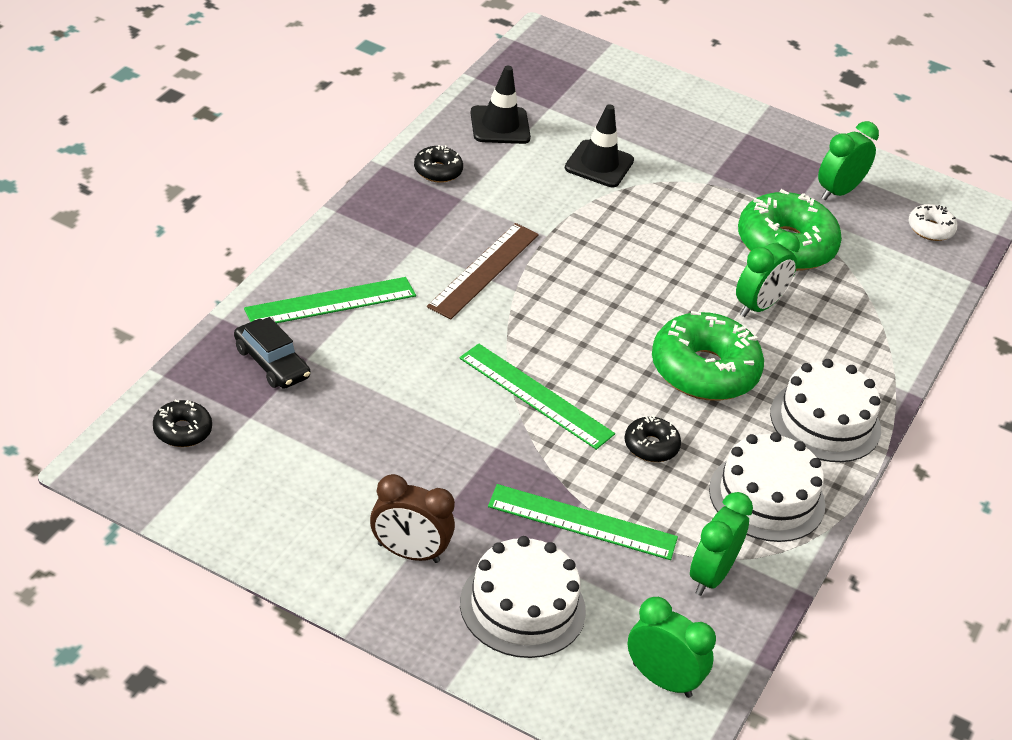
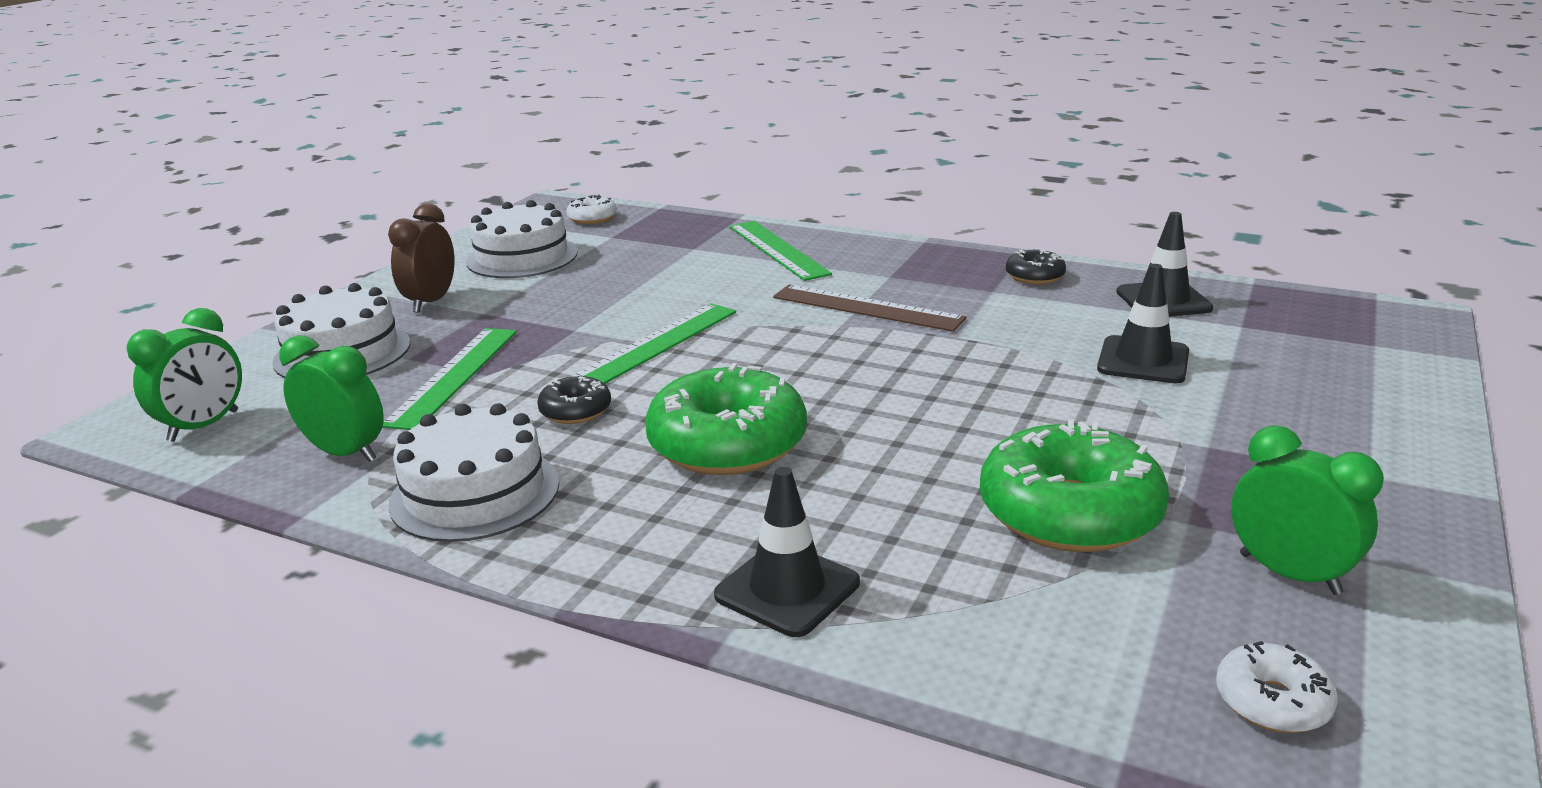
camera: 95 degrees right, 15 degrees down
(182, 431) = (592, 218): black donut -> white donut
(271, 363) = (683, 237): black car -> none
(758, 306) = (891, 486): green clock -> none
(825, 421) = (633, 546): white cake -> white cake (522, 257)
(863, 362) = (787, 589): none -> black traffic cone

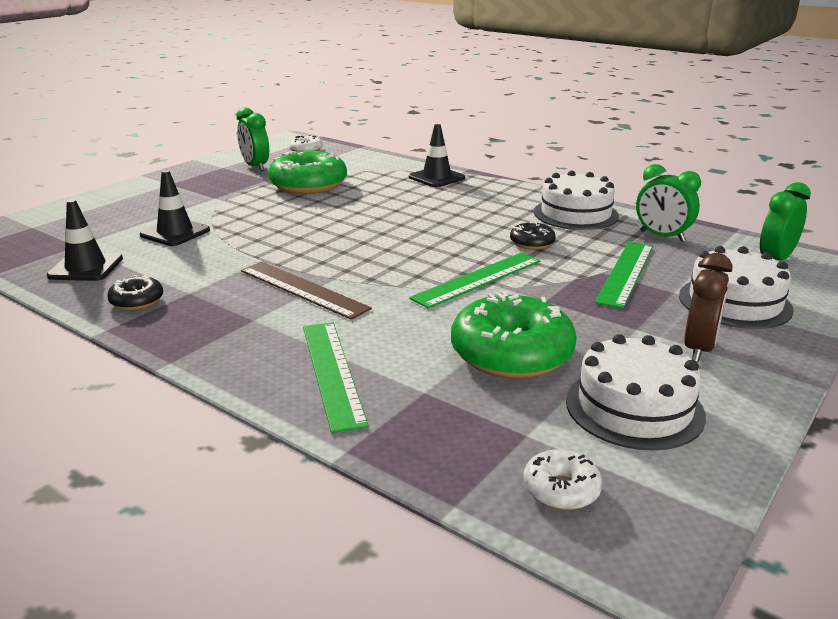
camera: 170 degrees left, 0 degrees up
(727, 444) = (445, 220): green donut -> green donut (511, 354)

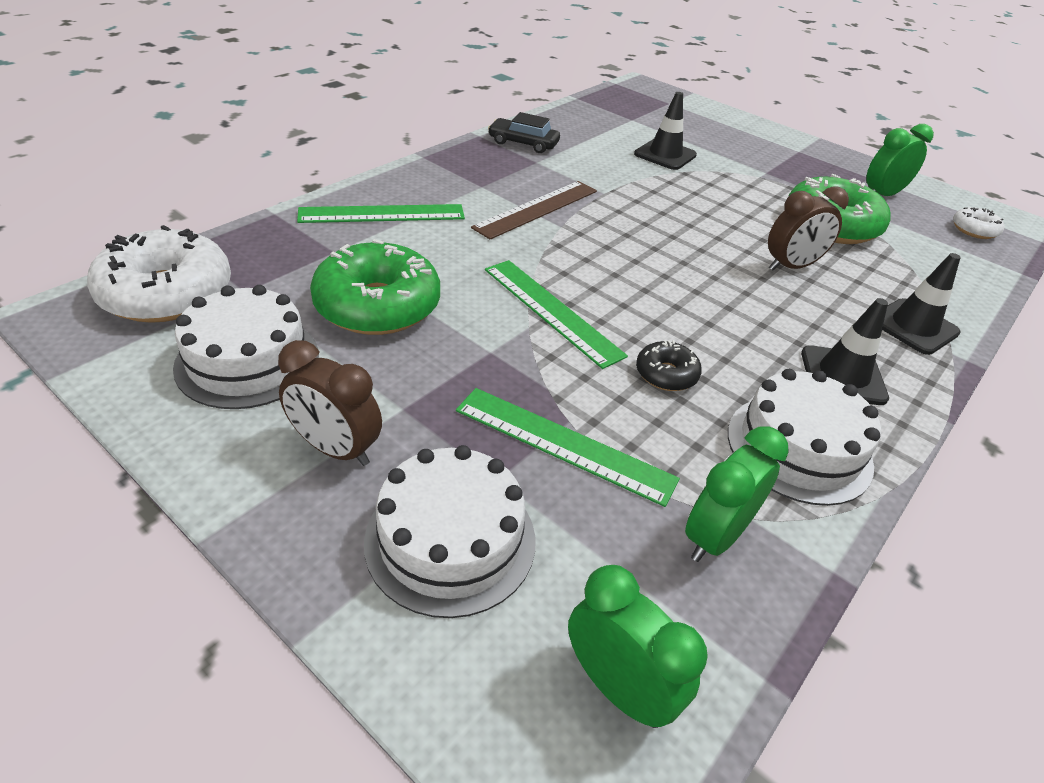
camera: 90 degrees right, 15 degrees up
(86, 267) = (587, 124): black traffic cone -> black traffic cone (842, 376)
(137, 301) = (523, 143): black donut -> black car
(376, 201) = (791, 266): none -> brown clock
(561, 489) = (167, 293): white donut -> white donut, size x2.07

